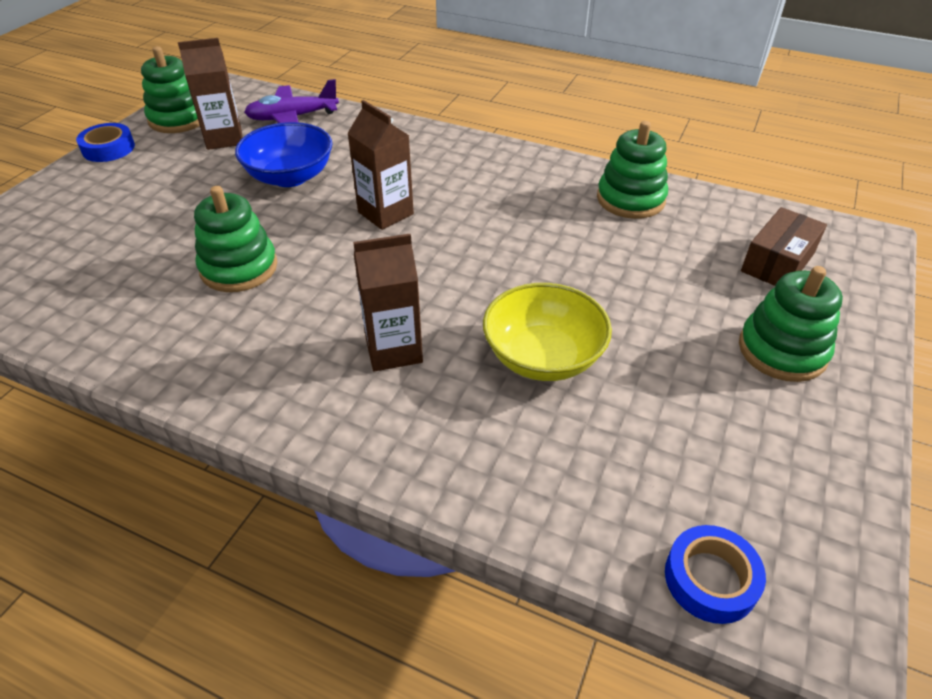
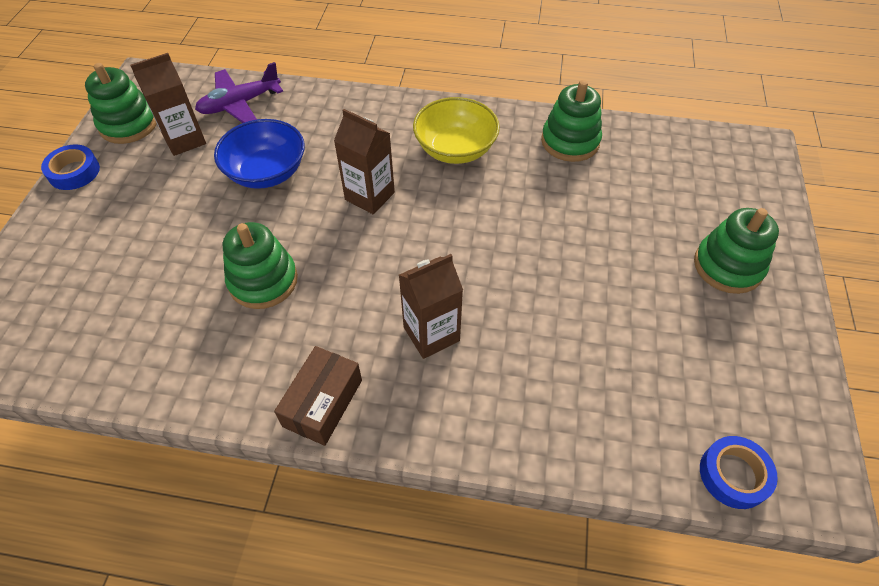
camera: 15 degrees left, 10 degrees up
(543, 357) = (552, 313): yellow bowl -> yellow bowl (455, 149)
(777, 262) = (702, 183): brown box -> brown box (323, 403)

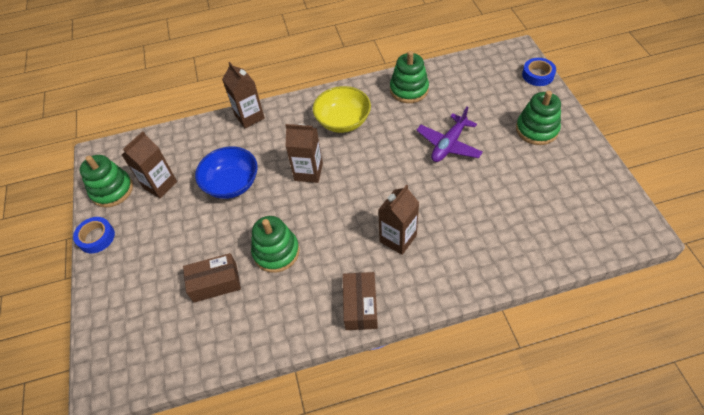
camera: 20 degrees left, 0 degrees up
(165, 286) = (215, 283): none -> brown box
(240, 104) = (182, 146): purple plane -> purple plane (448, 144)
(341, 100) = (249, 117): none -> brown carton
(733, 475) = (598, 241): blue tape -> blue tape (537, 75)

